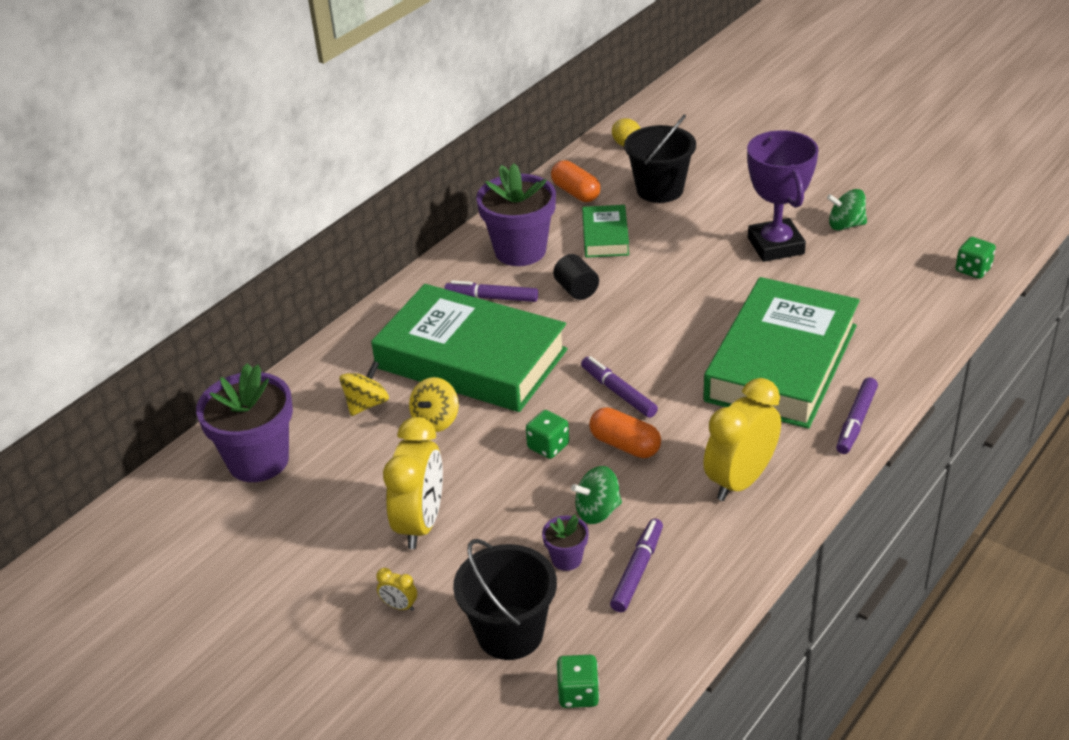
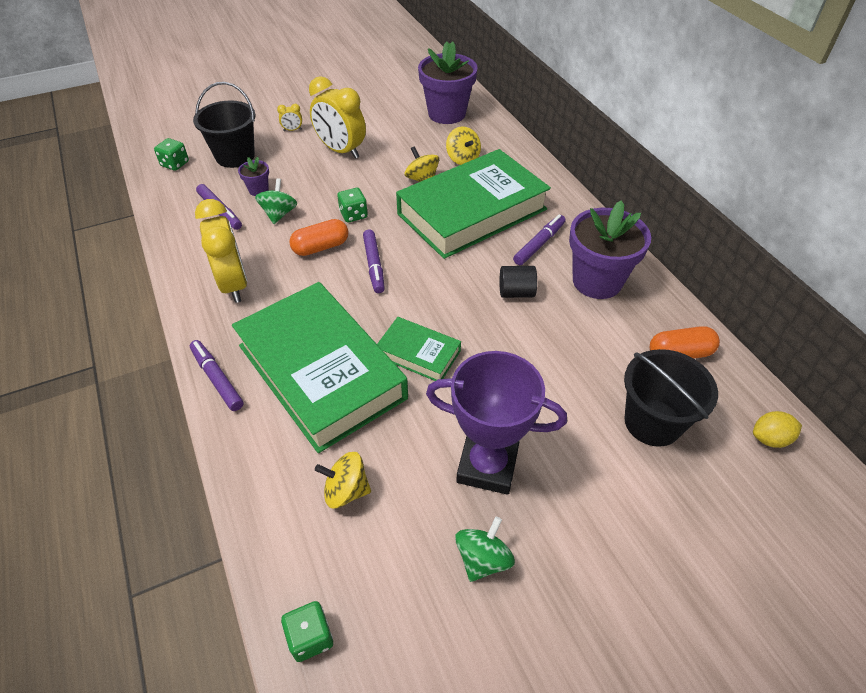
camera: 115 degrees right, 10 degrees up
(399, 606) = (292, 130): yellow clock -> yellow clock turned 150 degrees counterclockwise
(605, 236) = (586, 343): green book -> green book (418, 353)
(618, 392) = (374, 265): purple marker -> purple marker turned 90 degrees clockwise
(868, 299) = (346, 490): none -> yellow spinning top

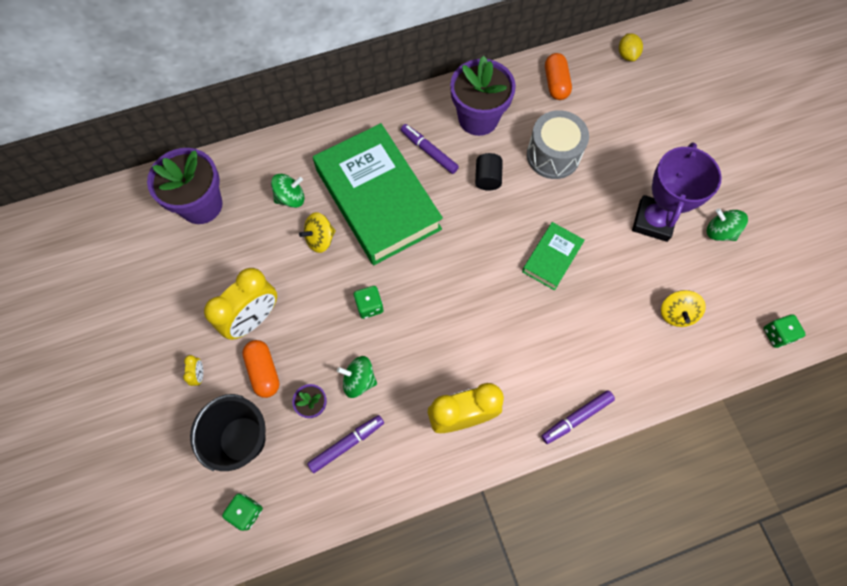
camera: 85 degrees left, 20 degrees up
(321, 247) = (415, 337): orange capsule -> orange capsule (264, 371)
(321, 371) = (569, 333): green book -> none
(374, 265) = (445, 289): purple marker -> none
(463, 159) = (290, 198): yellow spinning top -> green spinning top
(565, 352) = (553, 155): none -> grey drum
(652, 422) = (615, 115): black bucket -> none

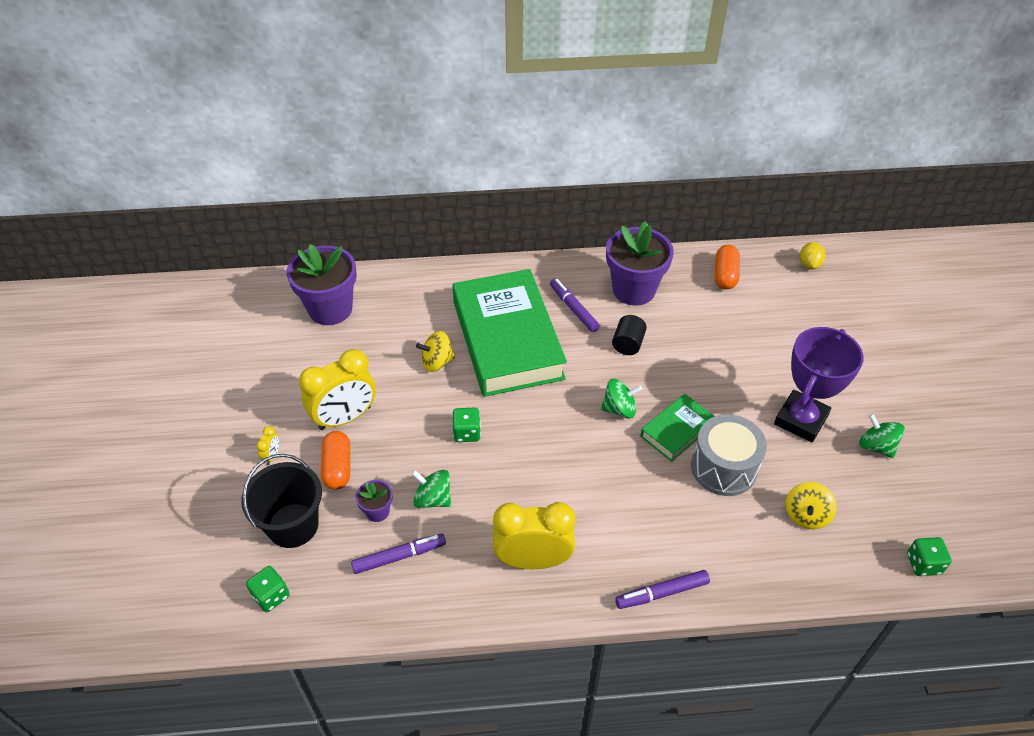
camera: 15 degrees right, 20 degrees down
(290, 198) = (420, 321): green spinning top -> green spinning top (619, 409)
(553, 155) = (704, 337): grey drum -> grey drum (723, 468)

